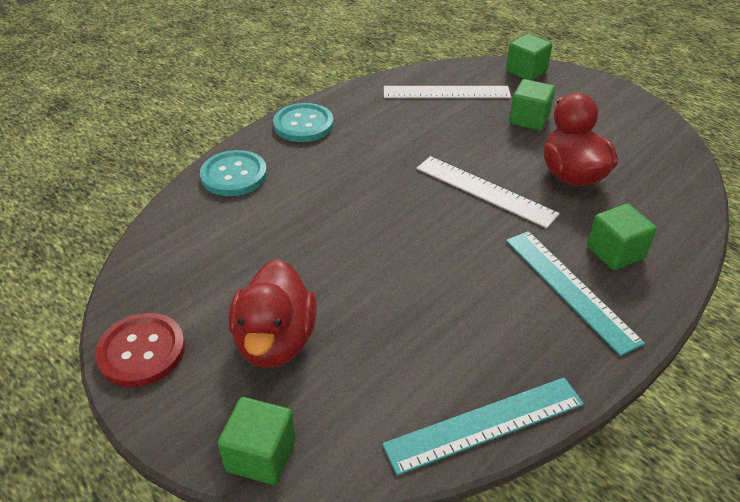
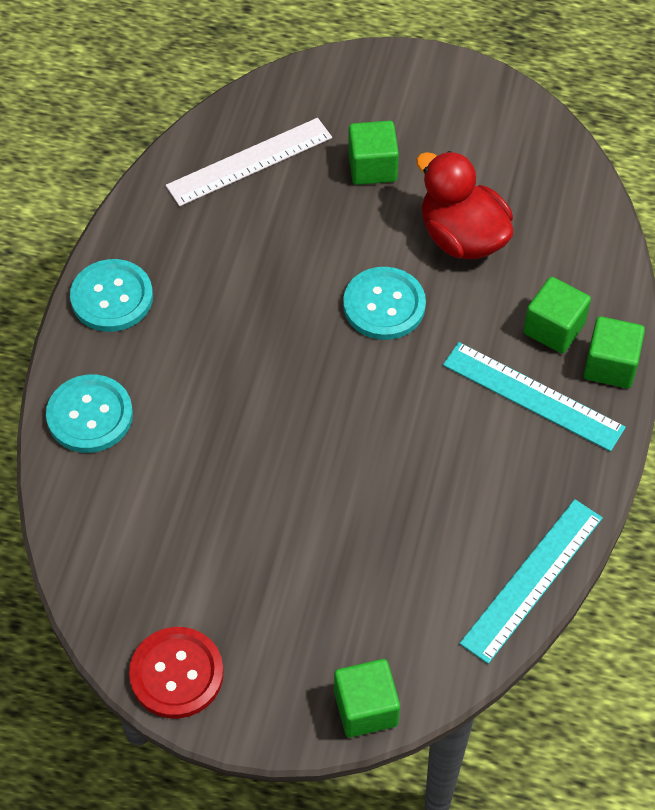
camera: 30 degrees left, 15 degrees up
(275, 341) = (296, 596): red duck -> none
(485, 191) = (384, 305): white ruler -> turquoise button
(526, 71) = (324, 78): green cube -> green cube (610, 365)

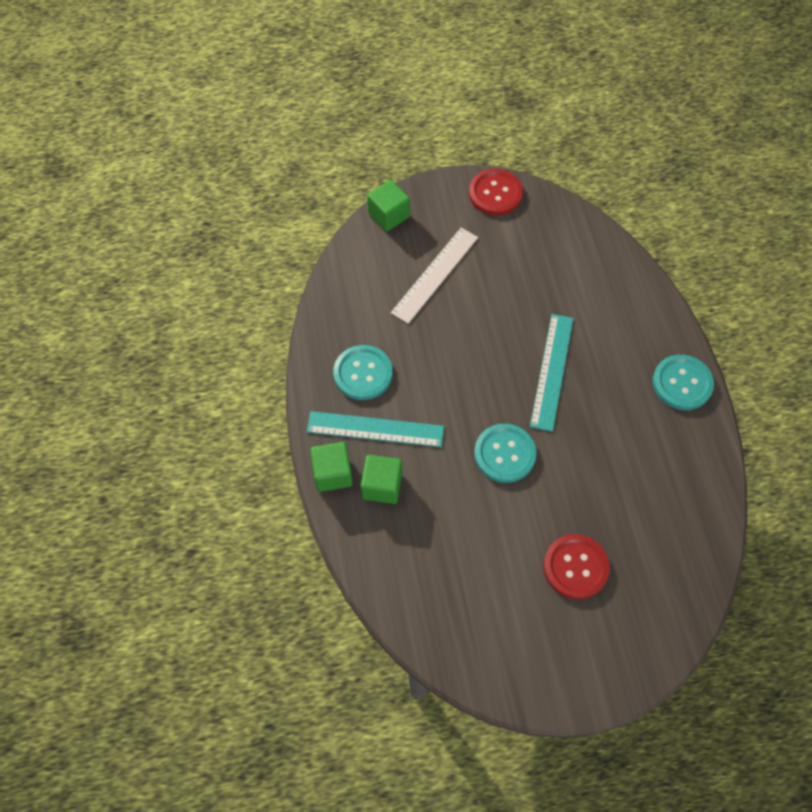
camera: 155 degrees right, 5 degrees up
(90, 415) = (638, 304): turquoise button -> turquoise button (363, 373)
(249, 161) = (666, 531): white ruler -> white ruler (435, 275)
(372, 167) = (575, 567): green cube -> red button
(462, 237) = (479, 533): red duck -> none
(532, 579) = (328, 314): turquoise ruler -> turquoise ruler (552, 371)

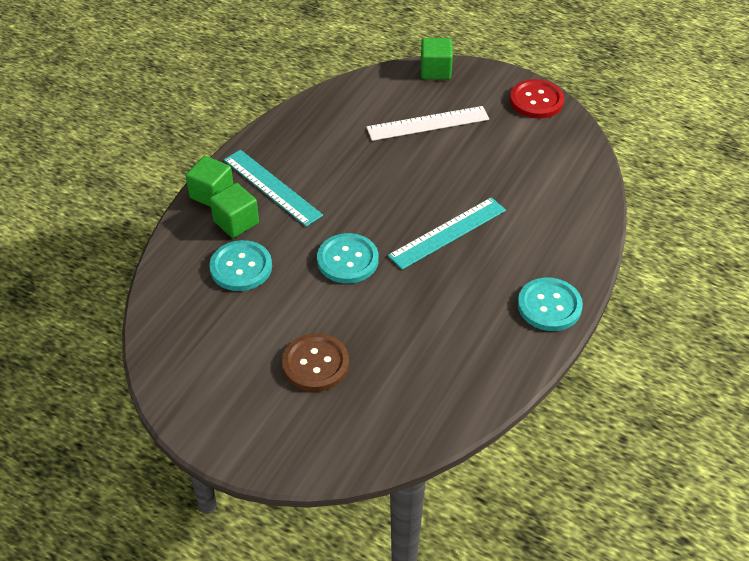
camera: 40 degrees right, 15 degrees down
(363, 373) = (303, 150): turquoise button -> turquoise button (241, 267)
(575, 567) = (315, 364): red button -> brown button

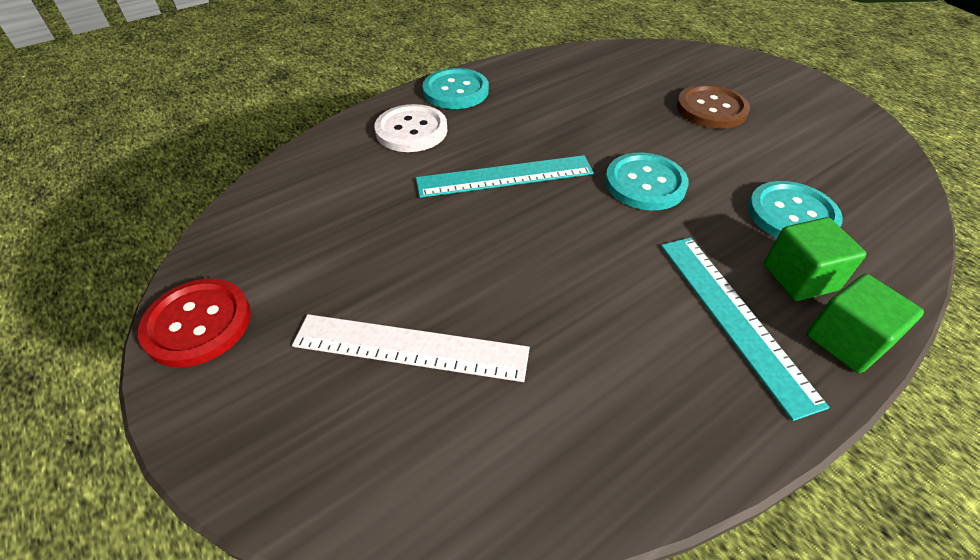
camera: 155 degrees left, 0 degrees up
(435, 71) = (290, 485): green cube -> none
(546, 249) = (411, 130): none -> white button

